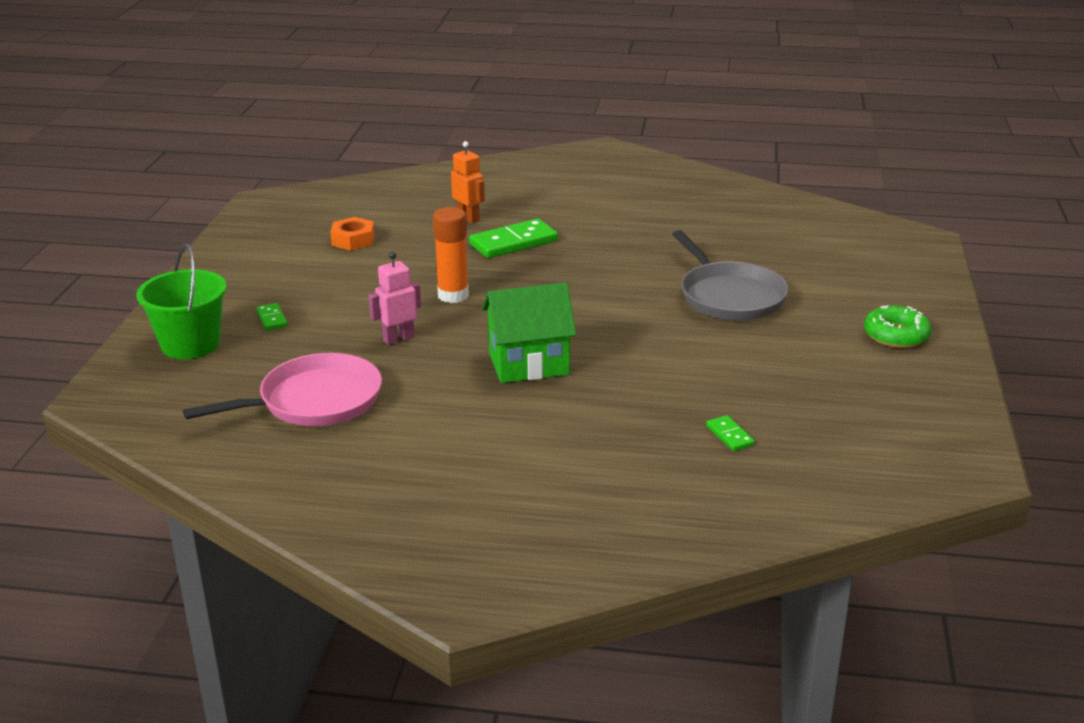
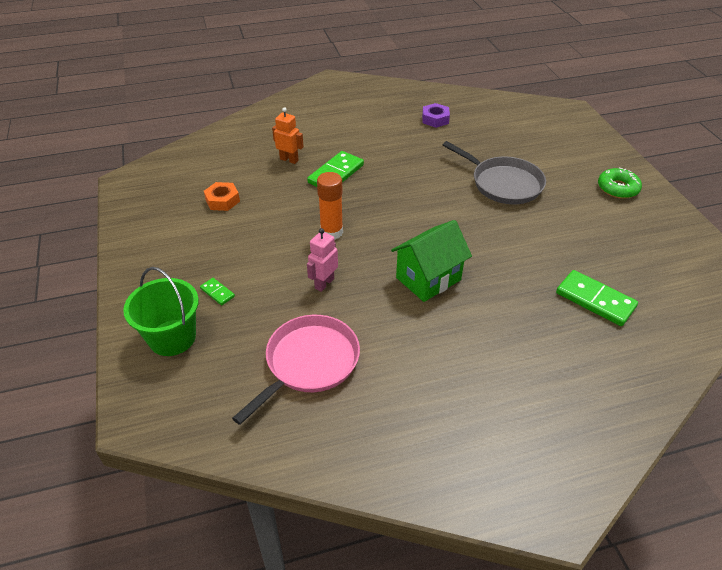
camera: 25 degrees left, 15 degrees up
(704, 213) = (435, 119): none -> purple nut
(730, 435) = (595, 300): green domino -> green domino, size x2.03

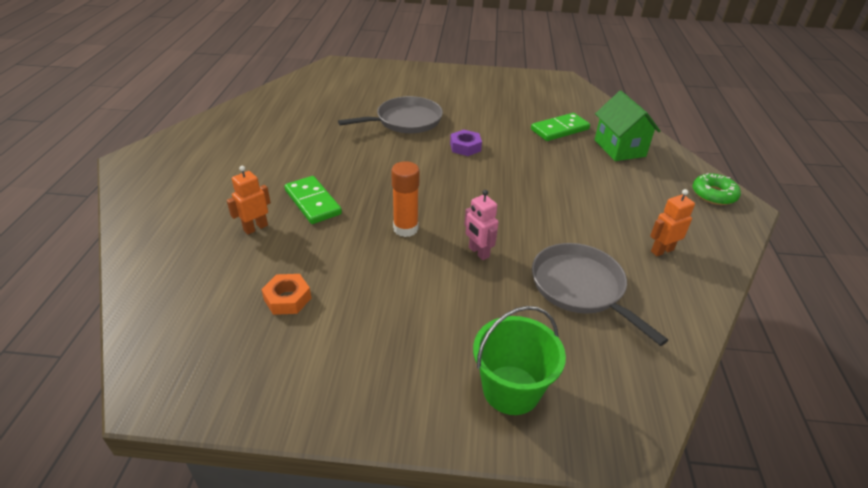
camera: 70 degrees left, 5 degrees down
(217, 292) = (454, 335): green domino -> none
(309, 362) = (580, 287): pink pan -> grey pan
(404, 425) = (662, 250): none -> orange robot
(428, 279) = (502, 192): green house -> green house (619, 148)
(435, 119) = (280, 122): purple nut -> purple nut (465, 147)
(617, 188) = (448, 81): green donut -> green donut (713, 194)

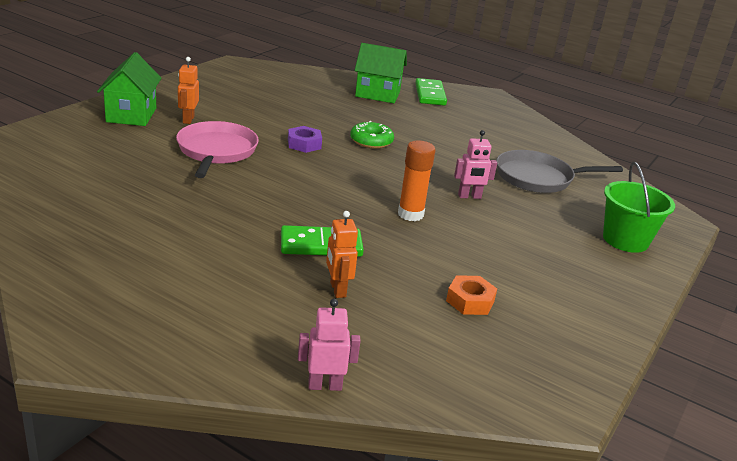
camera: 65 degrees left, 10 degrees down
(132, 258) = (325, 385): none -> pink robot
(405, 121) = (216, 151): grey pan -> pink pan
(417, 79) = (131, 115): none -> green house
(559, 129) = (322, 100): green domino -> green domino (430, 94)
(662, 250) = (516, 137): orange robot -> orange robot (188, 119)
(713, 194) = (468, 95): green donut -> green donut (371, 141)

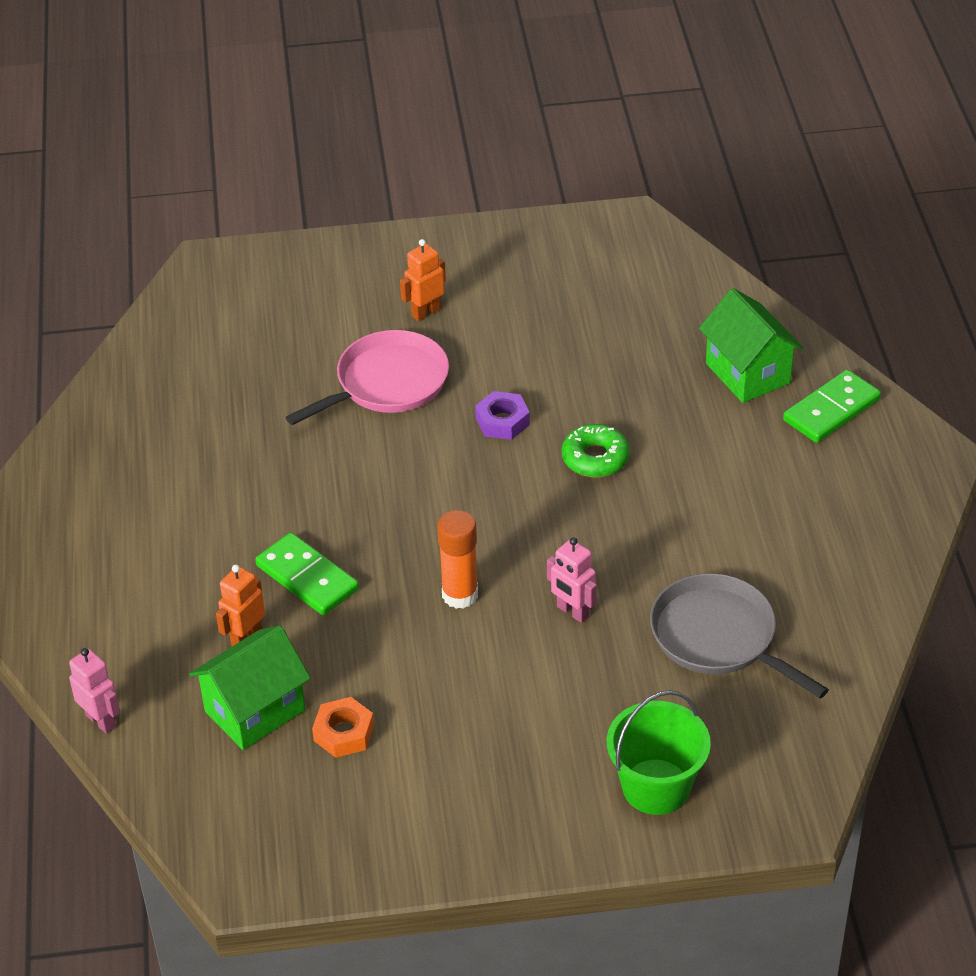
camera: 55 degrees right, 15 degrees up
(131, 115) = (373, 275): green house -> green house (255, 710)

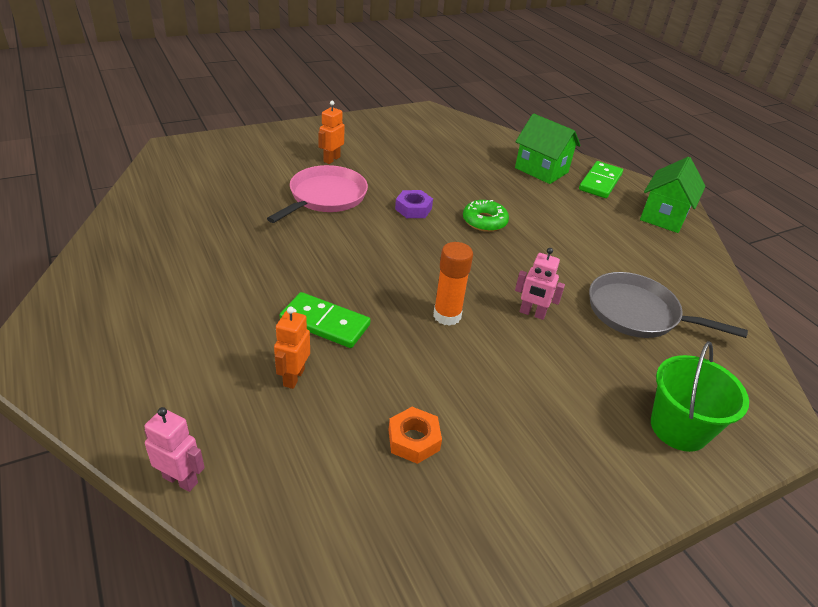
camera: 25 degrees left, 5 degrees down
(255, 710) = (326, 437): green house -> green house (663, 216)

